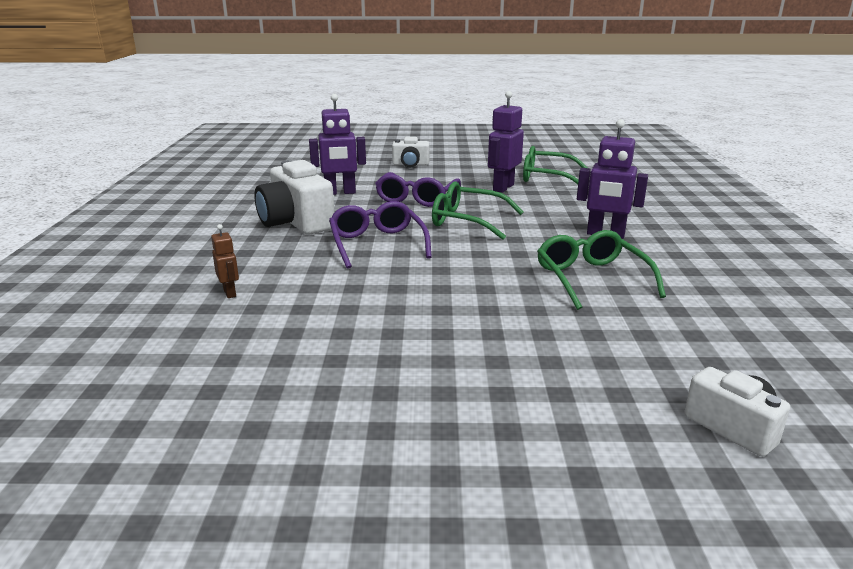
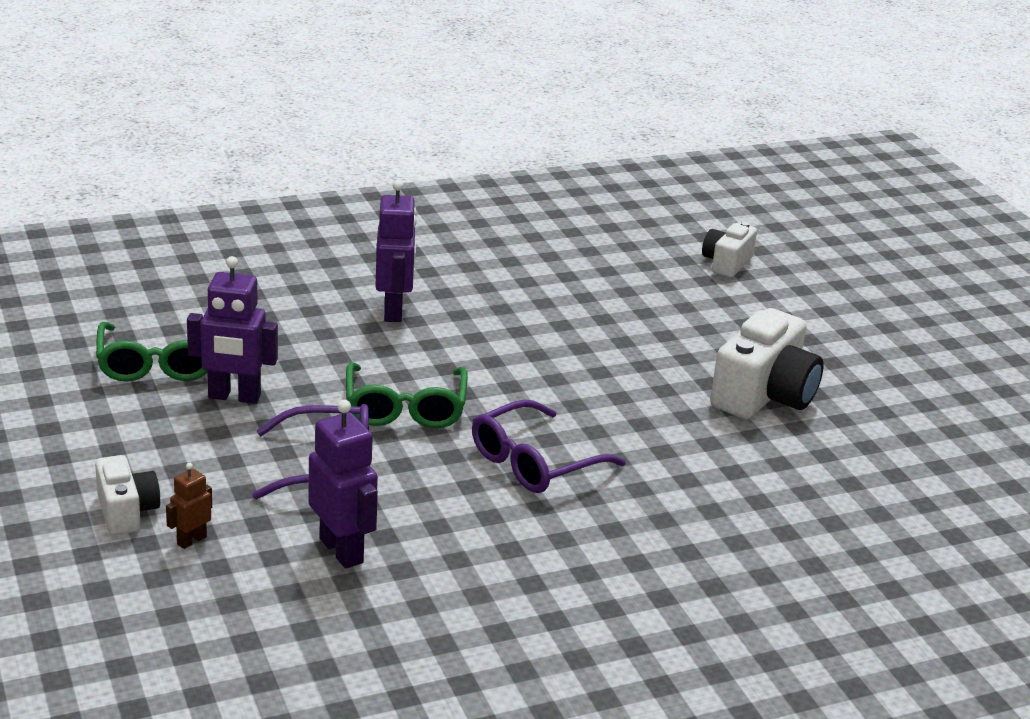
camera: 115 degrees left, 5 degrees up
(230, 293) = (744, 530): brown robot -> brown robot (191, 540)
(296, 222) = (506, 553): white camera -> white camera (764, 395)
(592, 279) = (531, 316): green glasses -> none

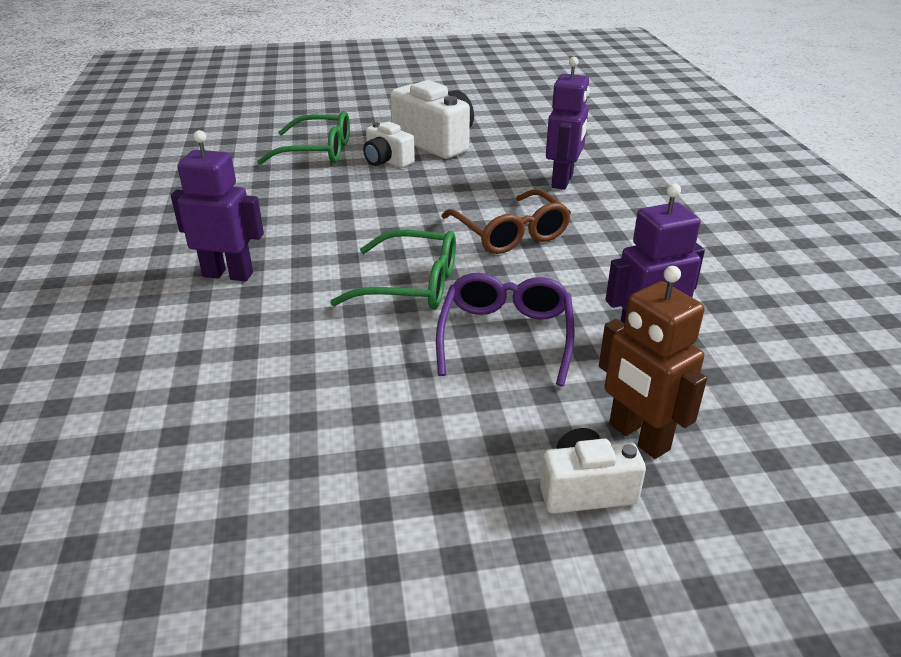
camera: 75 degrees left, 5 degrees up
(158, 363) = (254, 451): green glasses -> green glasses (316, 151)
(191, 540) = (638, 437): brown robot -> brown robot, size x1.90
(234, 397) = (357, 390): purple robot -> purple robot (563, 181)
(535, 462) = (509, 233): purple glasses -> brown glasses
(726, 263) = (245, 128): white camera -> white camera (387, 161)

